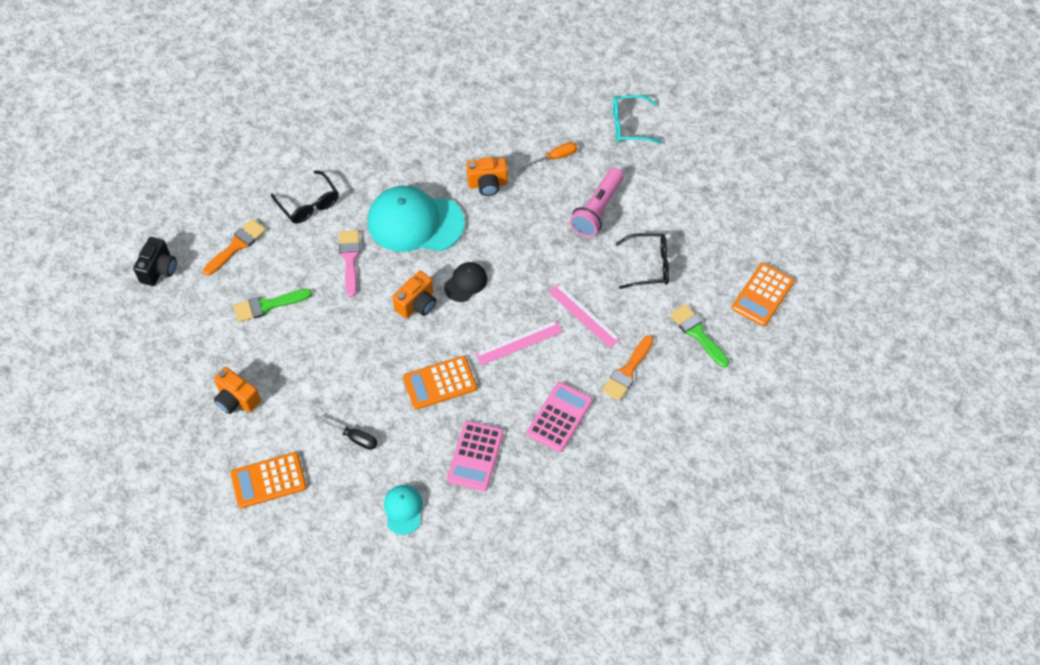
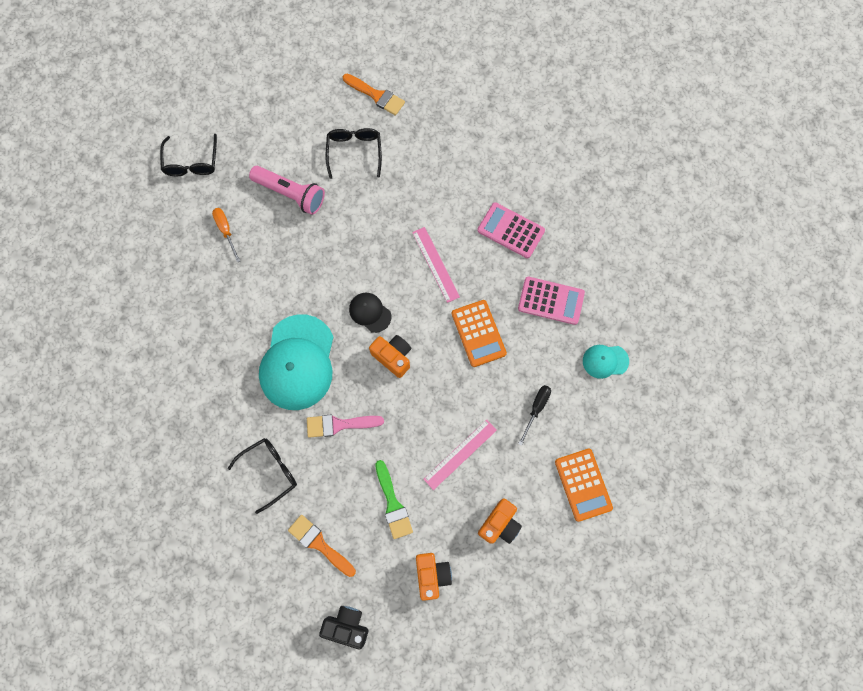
camera: 90 degrees left, 15 degrees up
(487, 184) = (255, 294): orange camera -> orange camera (432, 575)
(583, 315) = (407, 208): pink ruler -> pink ruler (460, 454)
(627, 371) = (464, 174): orange brush -> orange brush (376, 95)
(629, 125) = (191, 162): turquoise glasses -> black glasses
(697, 333) = (426, 116): green brush -> none
(763, 295) = (387, 63): orange calculator -> none

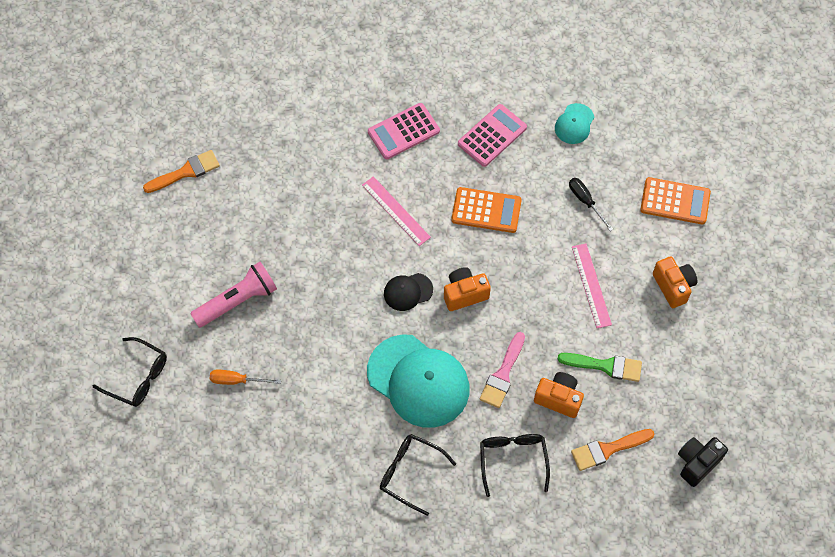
camera: 60 degrees left, 10 degrees down
(354, 152) = (232, 221): black glasses -> black glasses (410, 473)
(432, 575) = (688, 366): orange camera -> orange camera (558, 399)
(435, 264) = (396, 211): pink ruler -> pink ruler turned 45 degrees clockwise

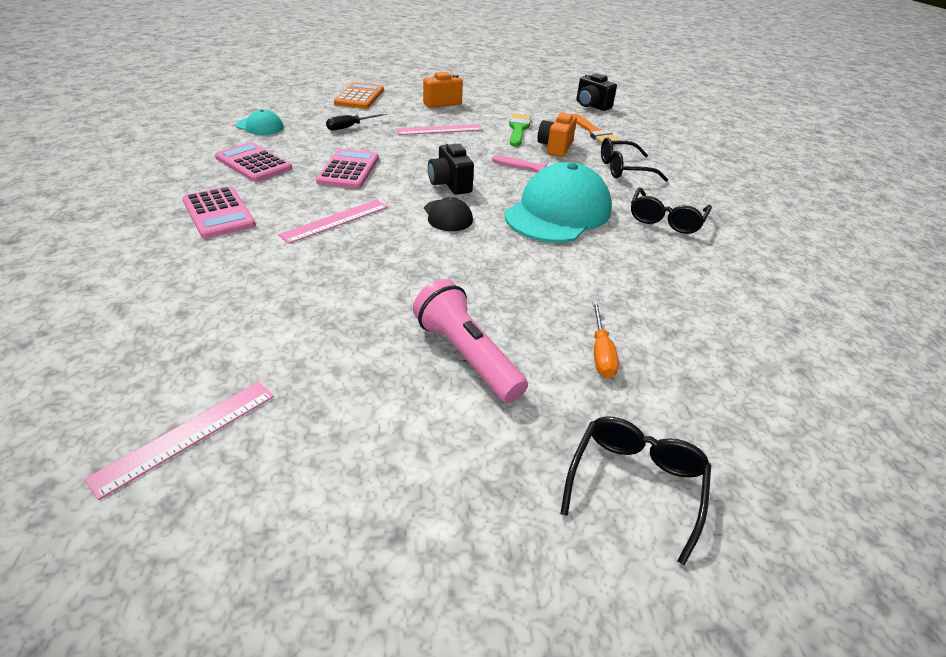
camera: 95 degrees left, 25 degrees down
(186, 172) = (186, 435): orange brush -> pink ruler
(464, 294) = (450, 184): orange camera -> black camera
(486, 210) = (348, 170): orange calculator -> pink calculator

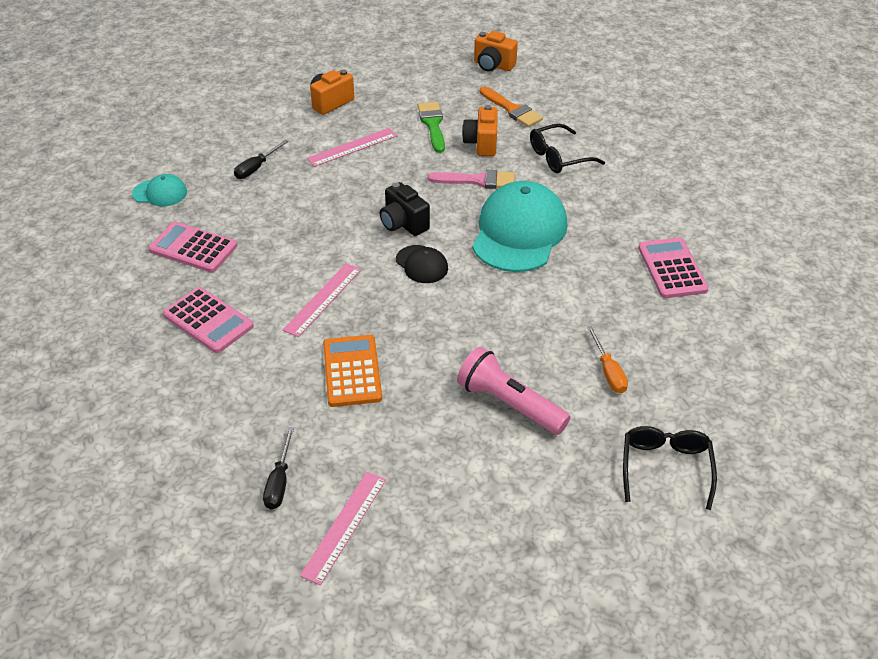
camera: 15 degrees left, 5 degrees up
(158, 365) = (279, 482): none -> black screwdriver
(348, 170) = (294, 231): pink calculator -> pink calculator (671, 269)
(359, 97) = (236, 116): orange calculator -> orange calculator (352, 371)
(591, 106) = (493, 65): black camera -> orange camera
(666, 220) = (617, 215): black glasses -> none

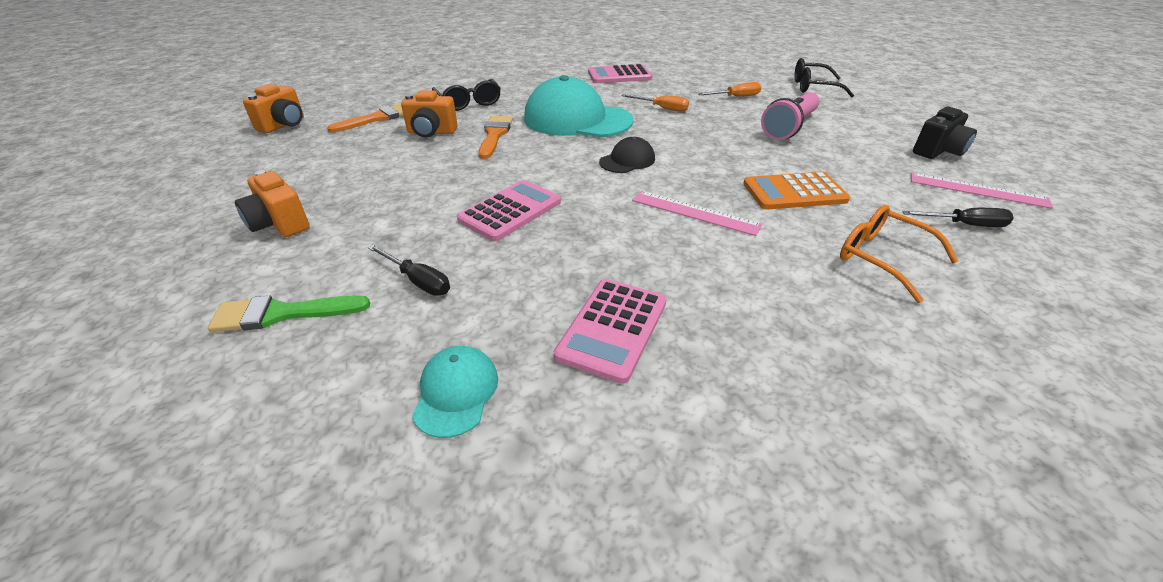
camera: 90 degrees left, 5 degrees down
(208, 320) = (763, 296): pink calculator -> pink calculator (510, 211)
(239, 401) = (881, 258): none -> orange glasses
(352, 147) = (401, 204): pink ruler -> none
(403, 224) = (562, 170): black camera -> black camera (938, 151)
(432, 124) = (380, 156): green brush -> green brush (282, 314)
(478, 180) = (494, 135): pink brush -> orange brush
(559, 299) = (662, 108): none -> orange screwdriver

